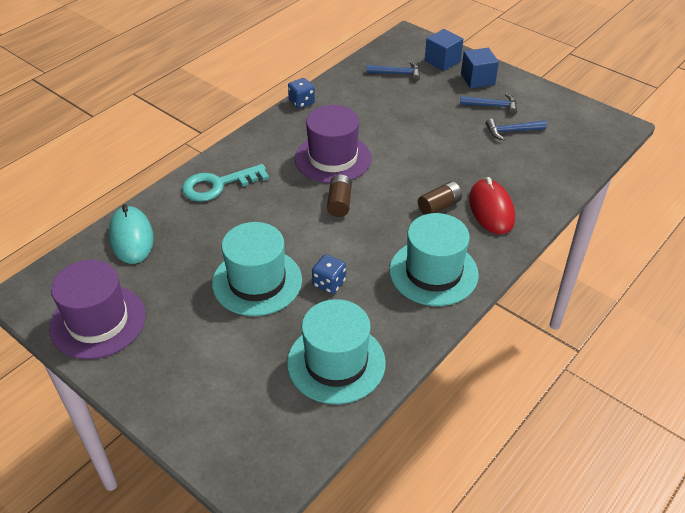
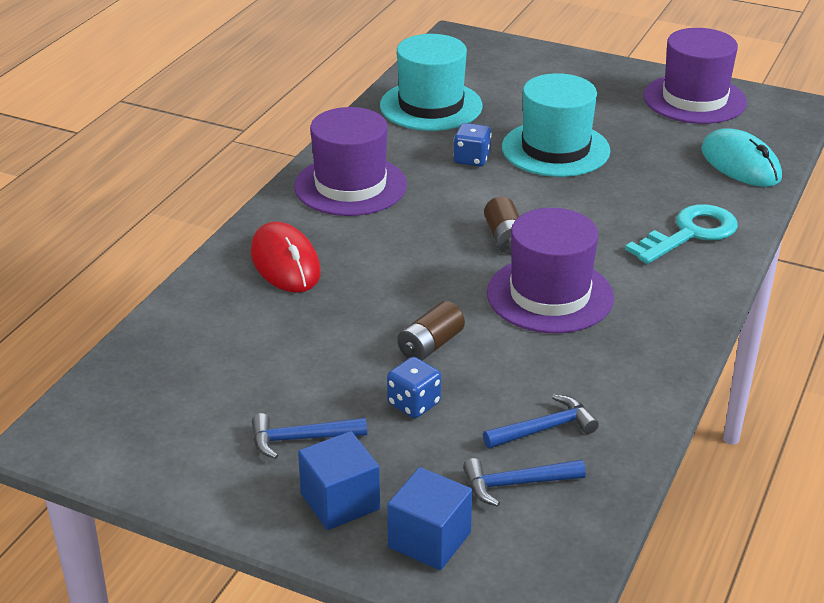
camera: 165 degrees right, 10 degrees down
(301, 102) = (666, 383): blue dice -> blue dice (414, 404)
(433, 272) = (350, 186): turquoise hat -> purple hat
(439, 206) = (362, 255): brown battery -> brown battery (430, 345)
(511, 131) = (260, 391): blue hammer -> blue hammer (545, 428)

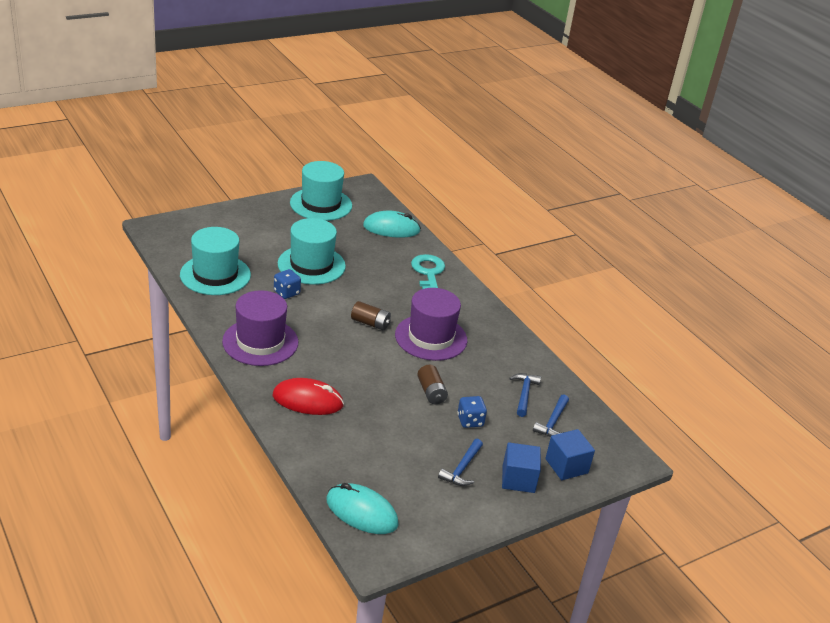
camera: 60 degrees left, 0 degrees up
(122, 392) = (361, 512): none -> turquoise mouse
(694, 99) = (321, 204): purple hat -> turquoise hat

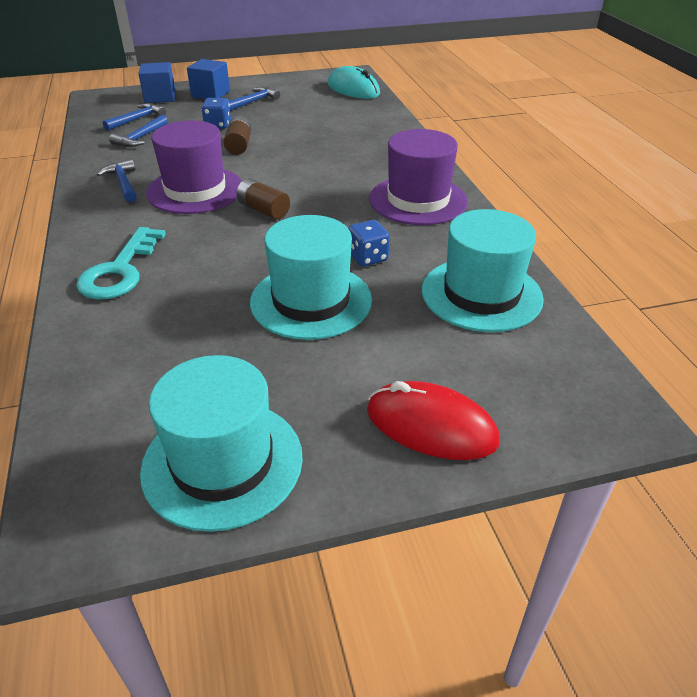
camera: 160 degrees left, 5 degrees up
(308, 400) = (375, 148): red mouse -> red mouse (431, 426)
(391, 228) = (106, 372): turquoise mouse -> none
(489, 340) = (123, 183): none -> blue hammer

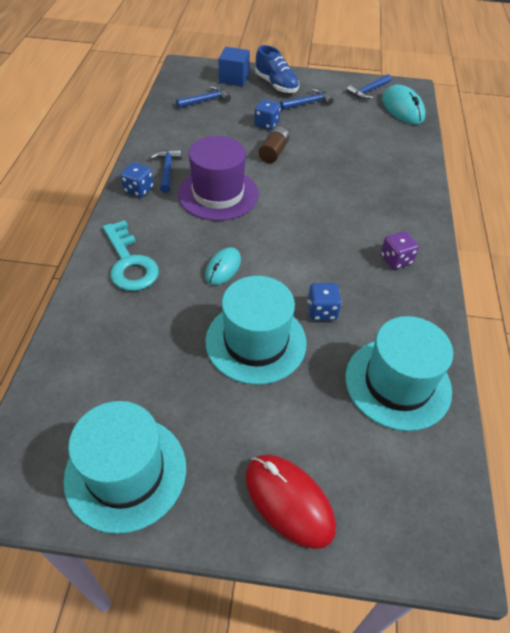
camera: 20 degrees right, 10 degrees up
(96, 206) = (138, 190): none -> blue dice
(120, 271) = (129, 263): turquoise key -> turquoise key turned 60 degrees counterclockwise
(140, 138) = (200, 123): blue hammer -> blue hammer (368, 91)
(210, 94) = (276, 85): blue cube -> blue shoe
(237, 249) = (223, 268): none -> turquoise mouse
(263, 210) = (261, 232): brown battery -> none
(418, 200) = (396, 260): purple hat -> purple dice

